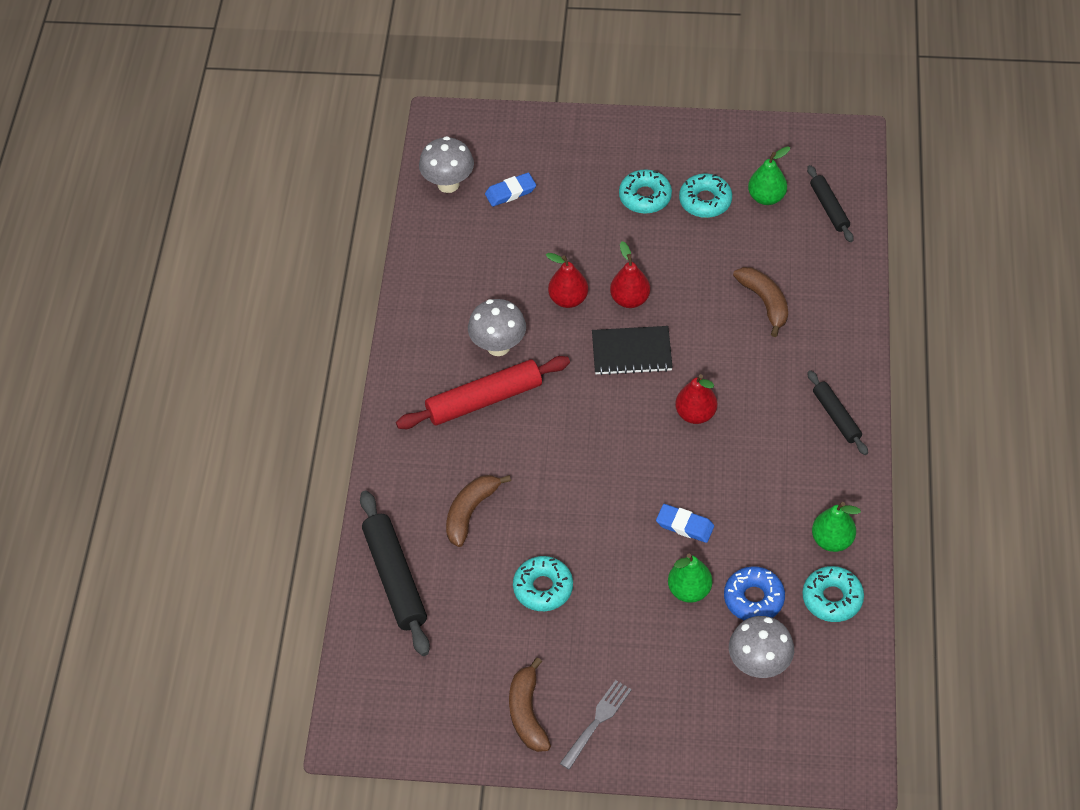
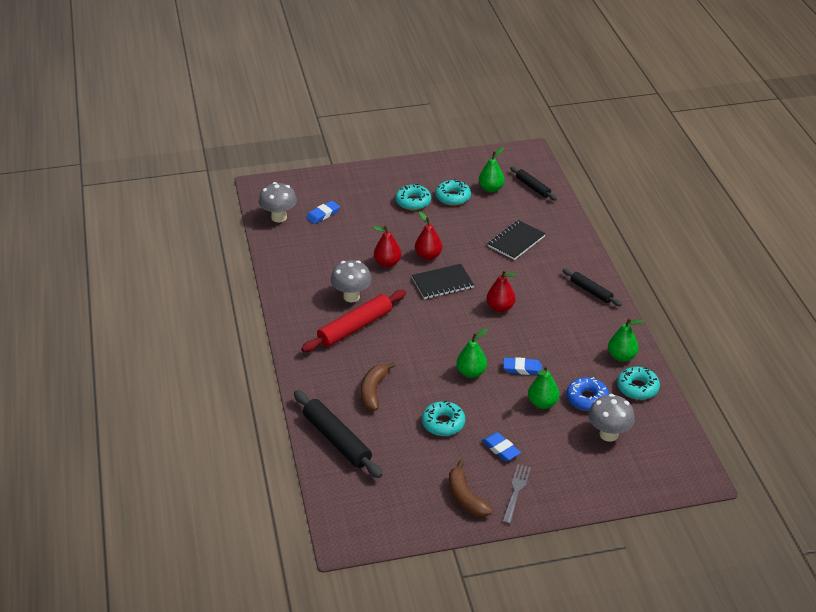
camera: 20 degrees left, 15 degrees down
(603, 649) = (501, 449): none -> blue eraser
(612, 514) = (471, 372): none -> green pear
(765, 302) = (516, 241): brown banana -> black notebook

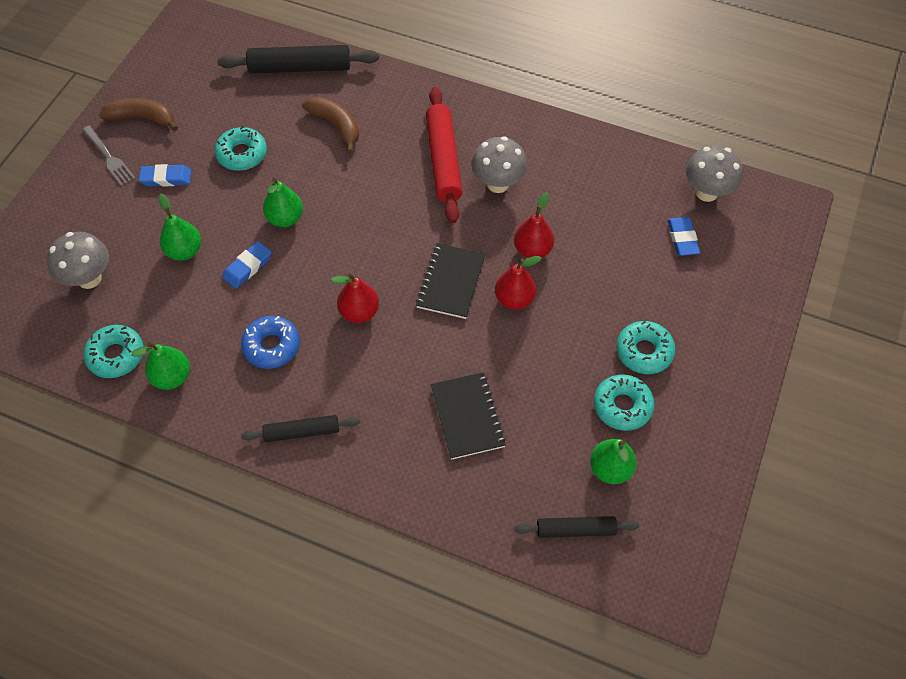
camera: 125 degrees right, 20 degrees up
(587, 399) = (150, 295): blue donut -> blue donut (271, 346)

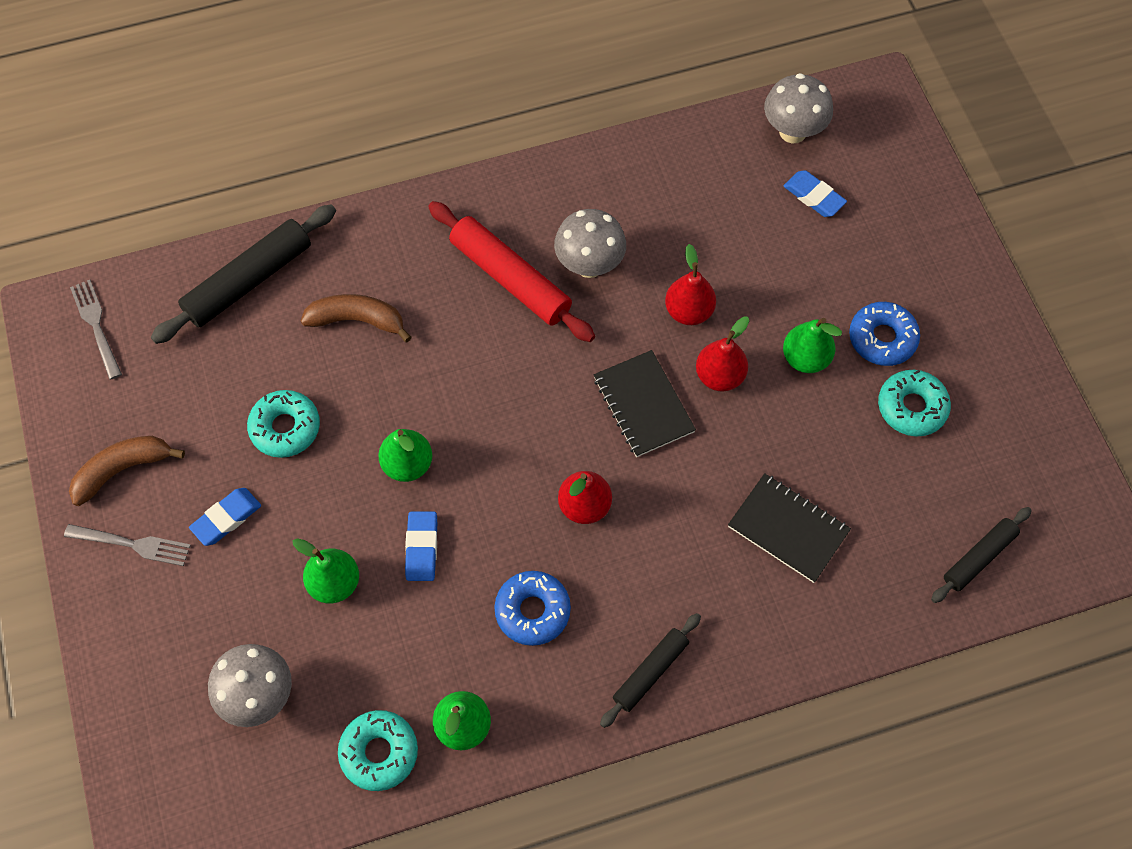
camera: 40 degrees left, 5 degrees up
(202, 40) = (97, 326): none -> grey fork
(610, 469) = (955, 476): green pear -> green pear (805, 358)
(644, 351) = (882, 338): turquoise donut -> blue donut

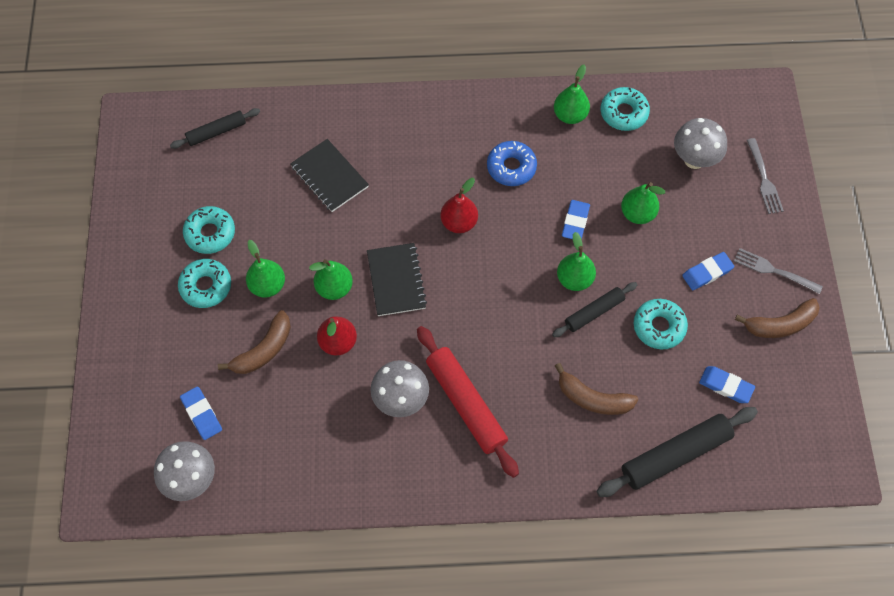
camera: 165 degrees left, 0 degrees up
(97, 326) = (800, 445): grey fork -> grey fork (763, 178)
(192, 374) = (726, 386): none -> blue eraser
(650, 672) = (448, 117): black rolling pin -> black rolling pin (594, 312)
(719, 376) = (334, 288): red pear -> green pear
(775, 281) = (264, 350): none -> brown banana
(882, 338) = (206, 286): blue donut -> turquoise donut

